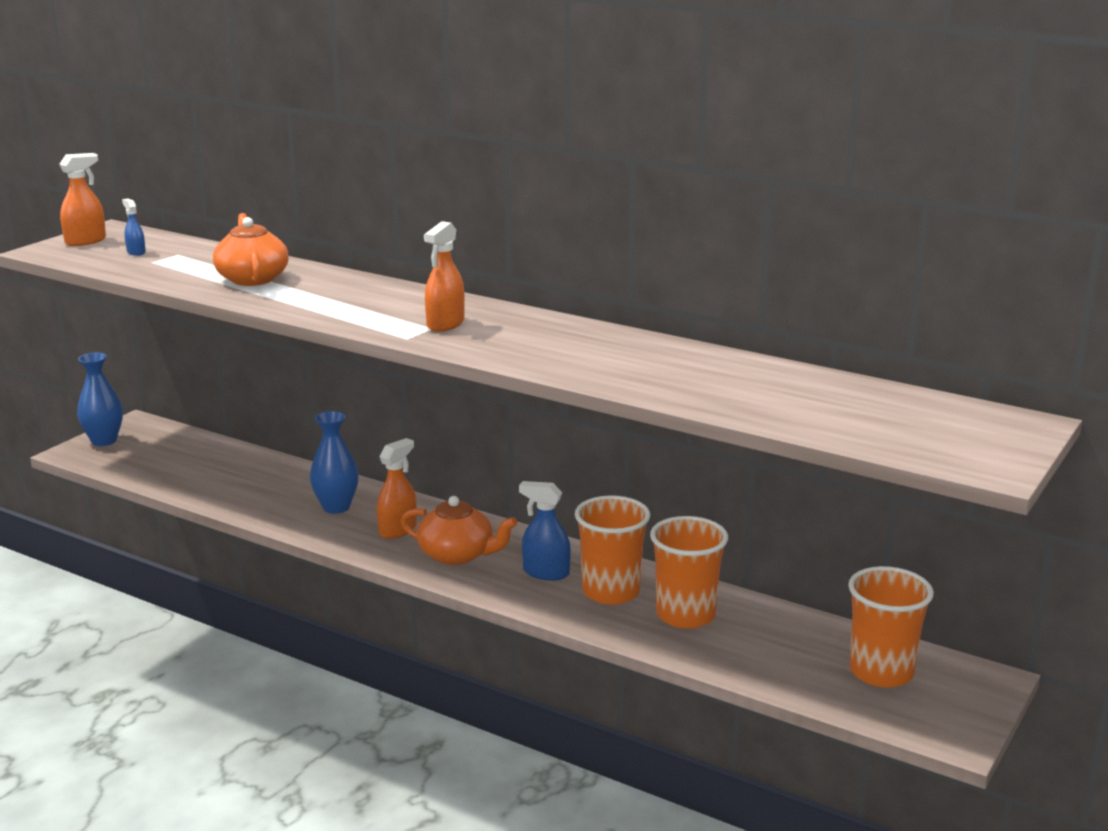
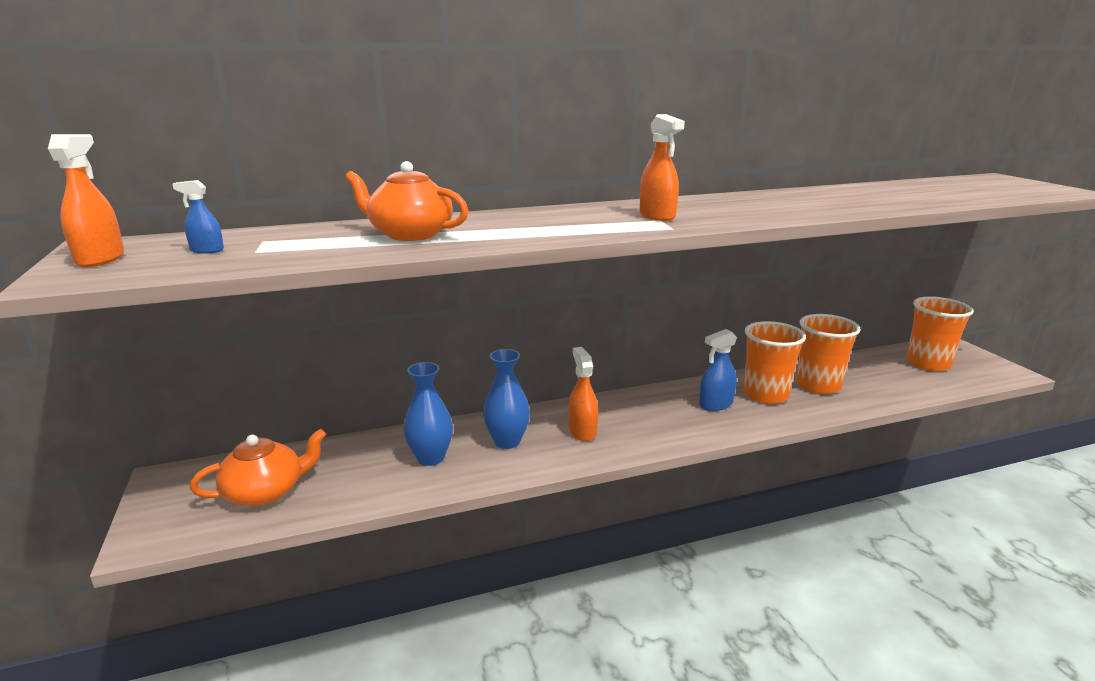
camera: 50 degrees left, 0 degrees up
(104, 441) = (161, 510): blue vase -> blue vase (430, 458)
(457, 555) = (652, 423): orange teapot -> orange teapot (266, 491)

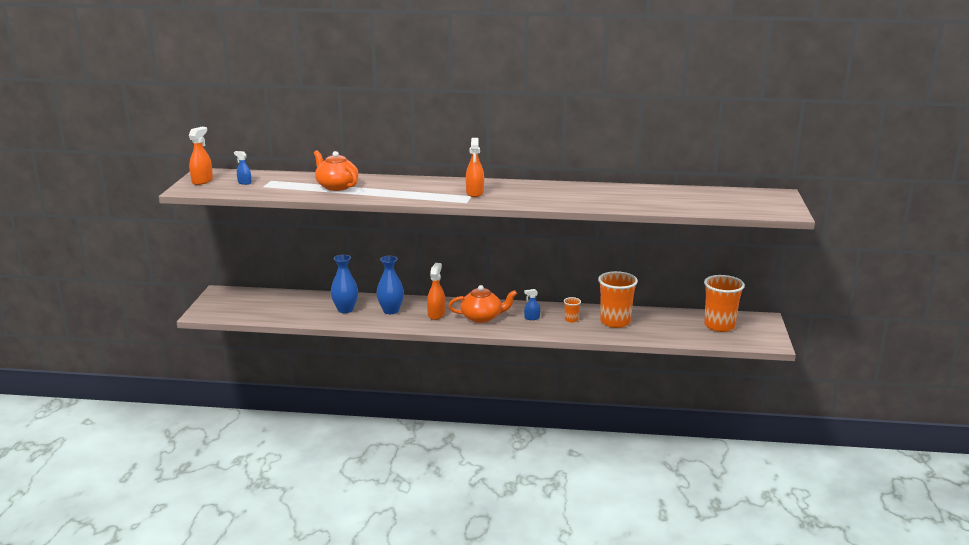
camera: 25 degrees right, 0 degrees up
(266, 491) = (259, 307): orange teapot -> orange teapot (482, 317)
(715, 404) = (532, 318): blue spray bottle -> blue spray bottle, size x0.60
(765, 395) = (571, 320): orange cup -> orange cup, size x0.45

